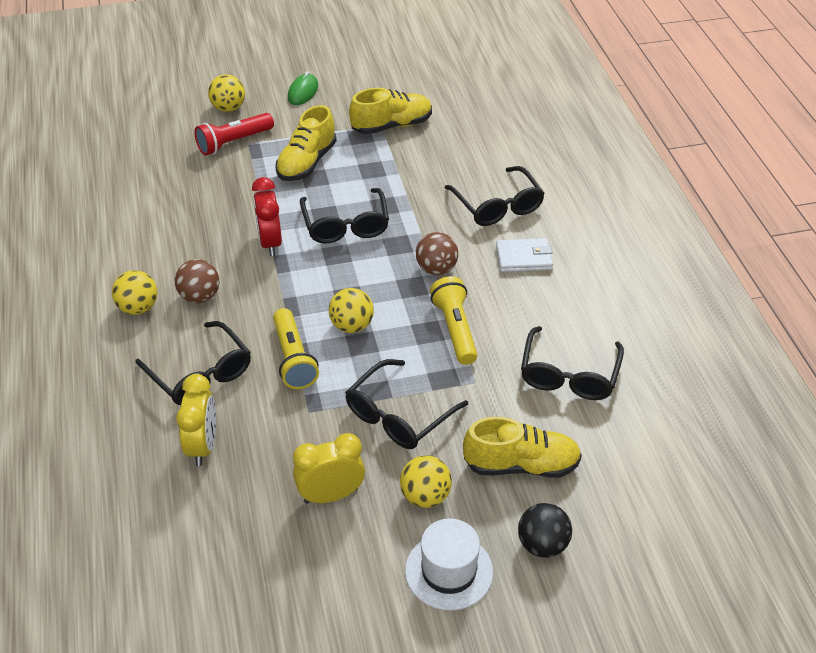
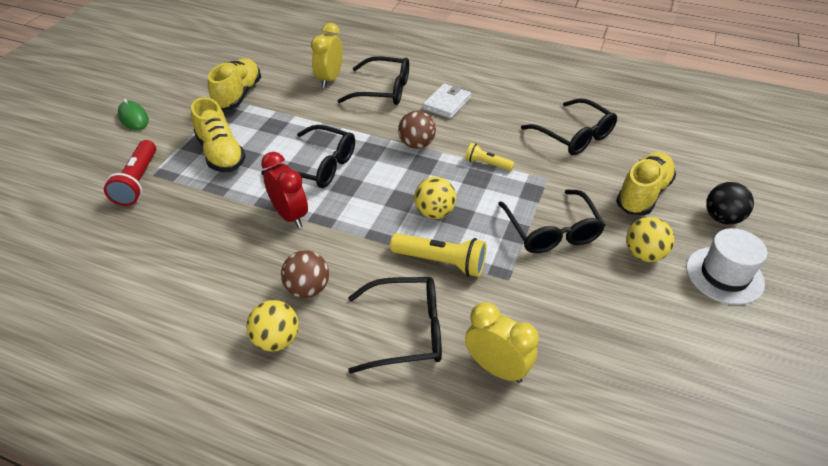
camera: 55 degrees left, 0 degrees up
(228, 108) = (89, 165): yellow ball -> none
(270, 243) = (290, 215): red clock -> red clock turned 150 degrees counterclockwise
(331, 495) = (610, 307): yellow clock -> yellow clock (329, 79)
(455, 329) = (487, 164): yellow flashlight -> yellow flashlight, size x0.59

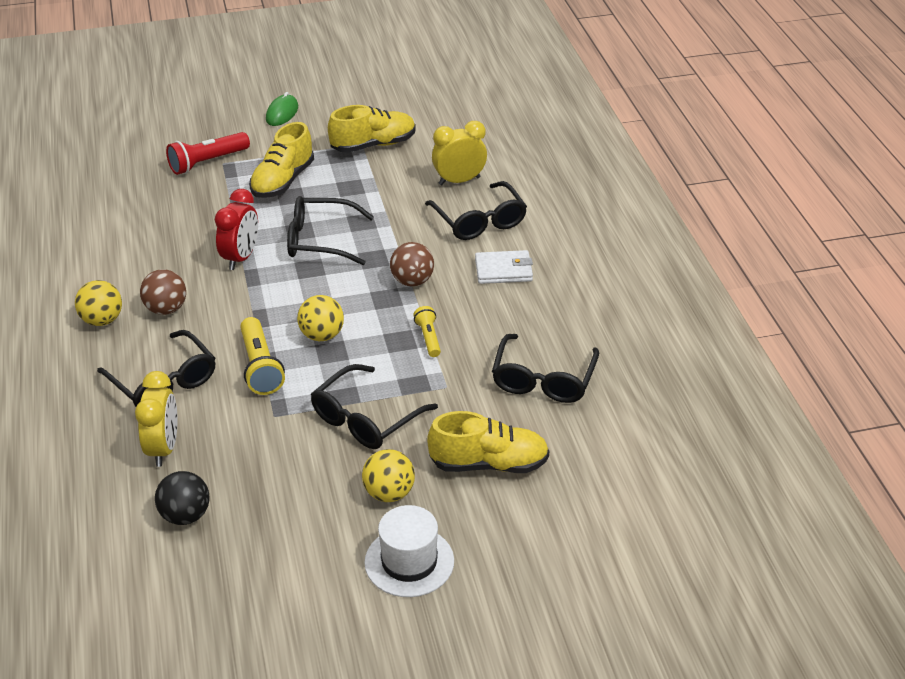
camera: 55 degrees right, 5 degrees down
(319, 166) = (320, 240): black glasses -> black glasses turned 105 degrees clockwise
(722, 218) = (506, 537): black ball -> black ball (185, 515)

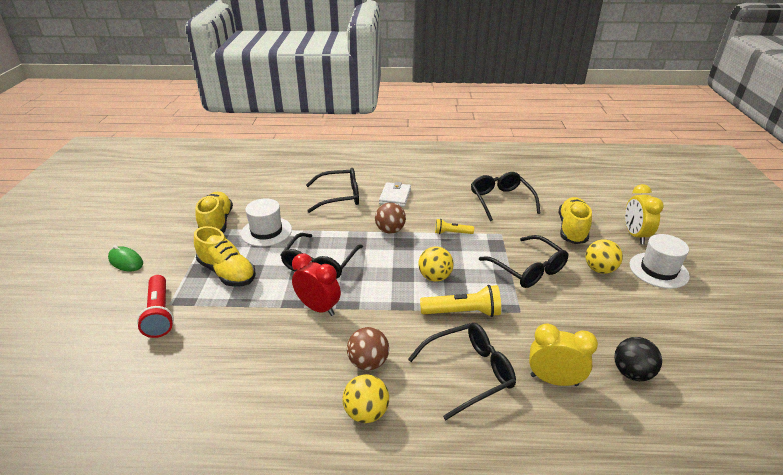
camera: 75 degrees left, 5 degrees down
(371, 185) = (266, 231): none -> white hat
(459, 181) = (290, 196): yellow clock -> yellow clock (635, 235)
(543, 379) = (501, 200): black glasses -> black glasses turned 135 degrees counterclockwise

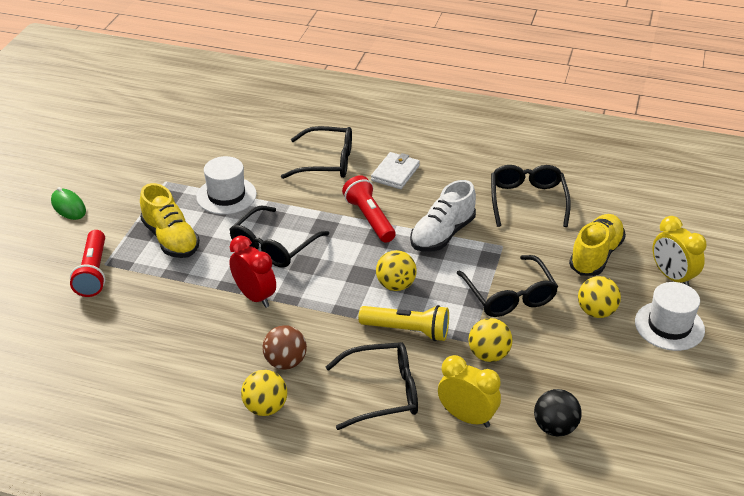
camera: 15 degrees right, 5 degrees up
(217, 223) = (173, 175): yellow shoe -> none
(390, 230) = (369, 218): brown ball -> red flashlight
(452, 233) = (442, 234): yellow flashlight -> white shoe
(539, 320) = (488, 355): none -> yellow ball
(635, 235) = (672, 277): yellow clock -> yellow clock turned 45 degrees counterclockwise

